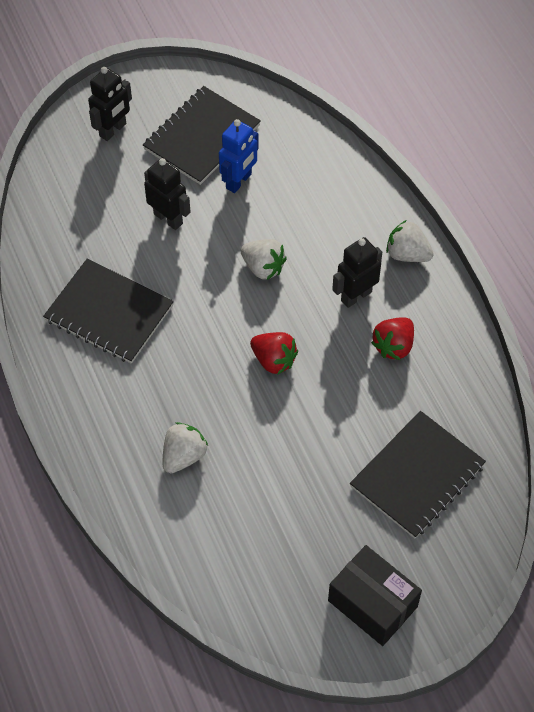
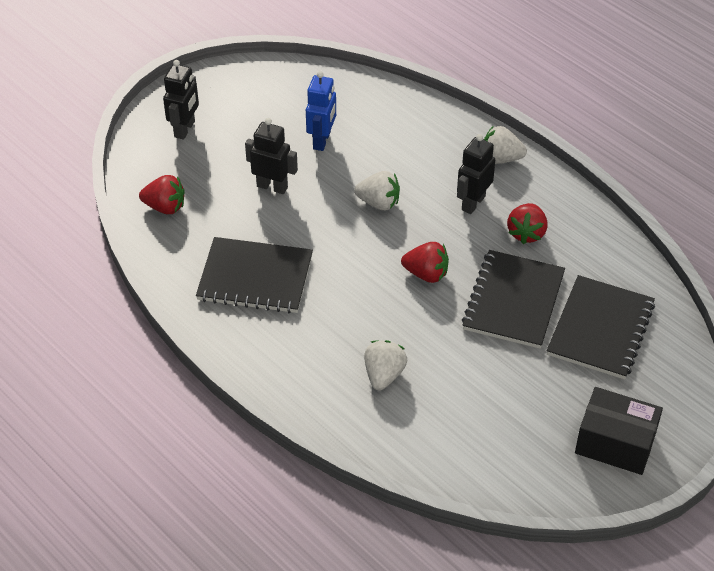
camera: 20 degrees left, 10 degrees down
(58, 210) = (165, 207): none -> red strawberry
(202, 137) = (270, 114): black notebook -> black notebook (513, 301)

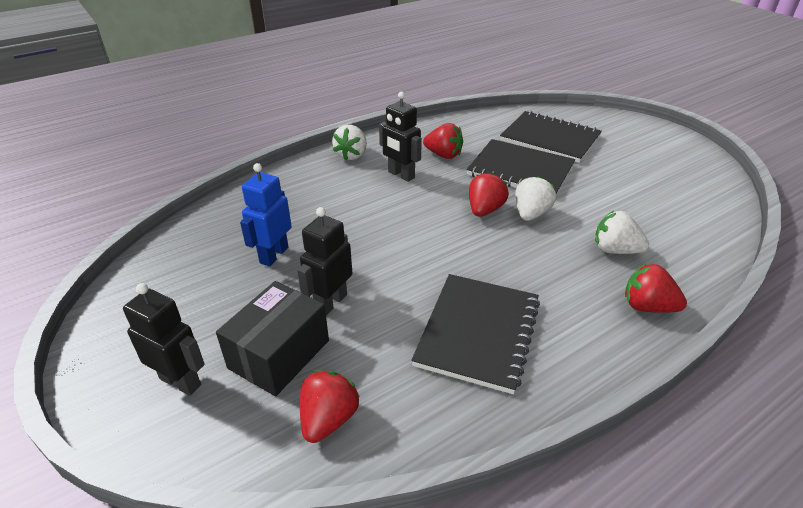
camera: 80 degrees left, 10 degrees down
(306, 390) = (647, 306): none -> red strawberry
(322, 140) = (274, 255): blue robot -> blue robot turned 90 degrees counterclockwise
(379, 203) = (383, 227): white strawberry -> white strawberry (531, 214)
(615, 443) = (661, 148): black box -> black box (279, 354)

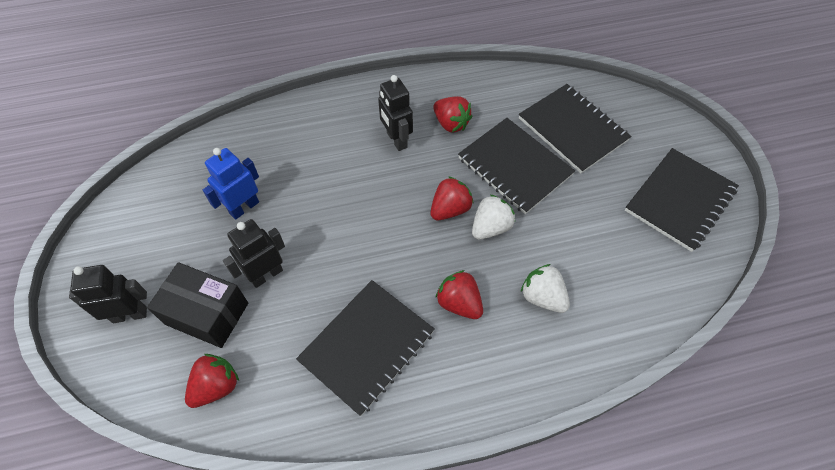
camera: 20 degrees right, 20 degrees up
(181, 381) = (130, 314): black robot -> black robot turned 60 degrees counterclockwise
(279, 354) = (207, 313): black box -> black box turned 60 degrees clockwise
(351, 155) = (364, 100): white strawberry -> none
(647, 306) = (528, 370): red strawberry -> red strawberry (459, 303)
(670, 163) = (679, 200): none -> black notebook

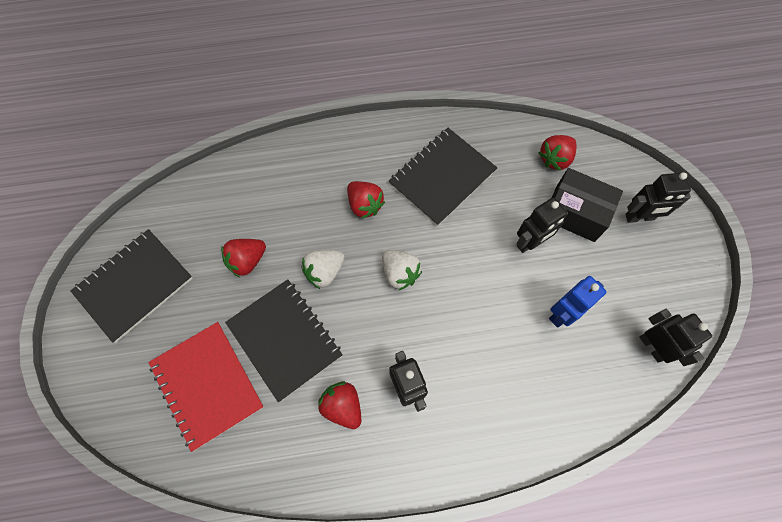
camera: 175 degrees left, 10 degrees up
(162, 186) = (652, 346): none -> black robot
(450, 209) = (359, 294): red strawberry -> red strawberry (247, 261)
(542, 297) = (294, 204): white strawberry -> white strawberry (400, 273)
(572, 129) = (207, 385): black notebook -> red notebook

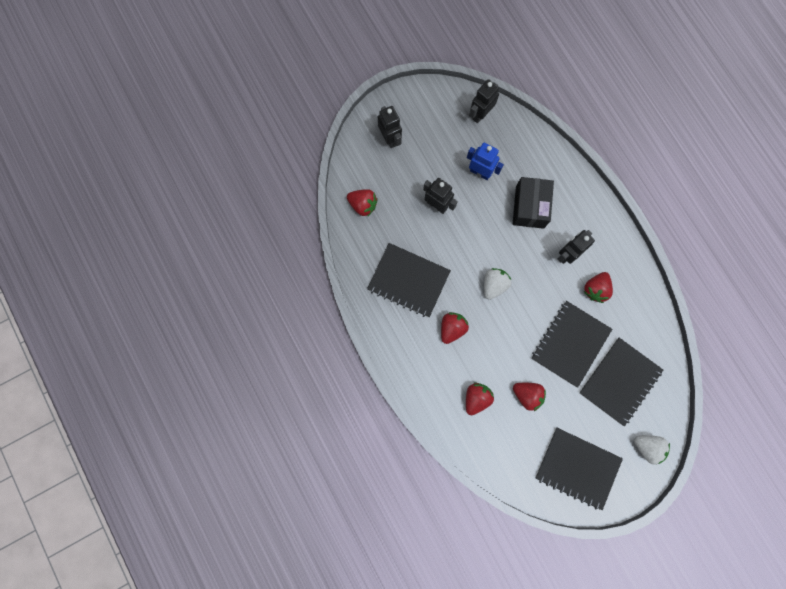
camera: 110 degrees left, 10 degrees up
(207, 385) = (619, 381): red notebook -> black notebook
(271, 202) = (476, 398): none -> red strawberry
(324, 272) = (513, 337): white strawberry -> white strawberry (647, 447)
(575, 213) = (402, 181): black box -> black box (529, 207)

